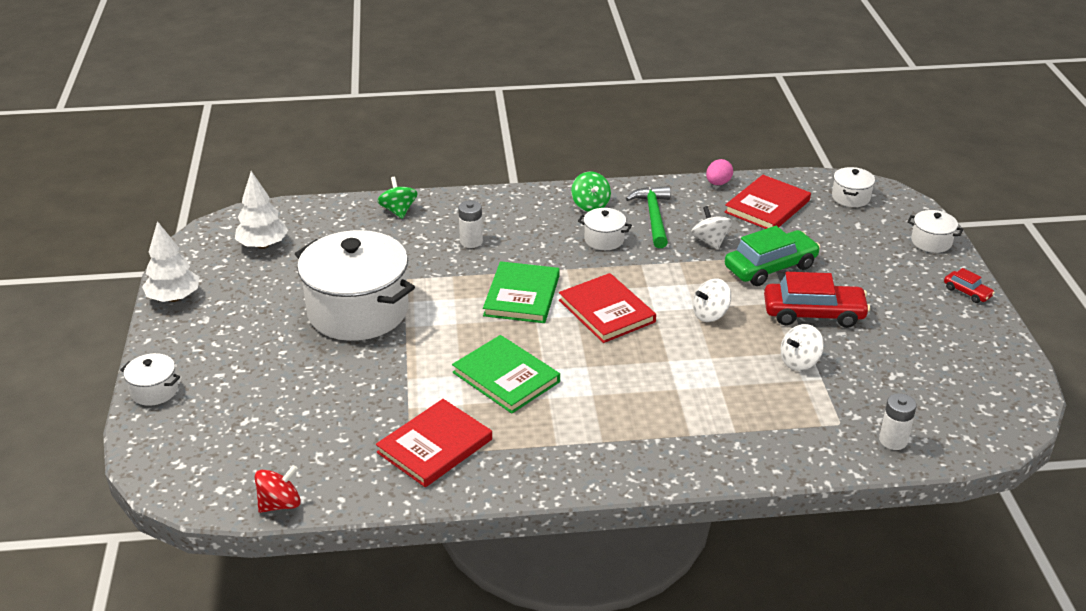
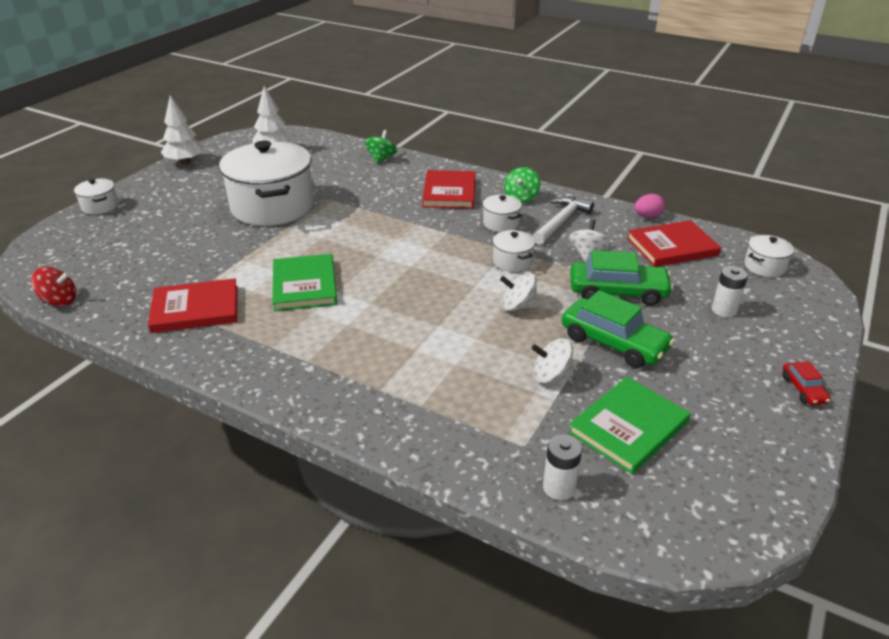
camera: 35 degrees right, 0 degrees up
(471, 241) = (403, 192): white battery -> white battery (724, 310)
(522, 296) = (390, 237): green book -> green book (628, 427)
(606, 311) = (437, 271): red book -> red book (449, 192)
(653, 217) = (561, 222): green hammer -> white hammer
(813, 313) = (613, 343): red car -> green car
(931, 242) = (811, 331): white pot -> white pot (512, 261)

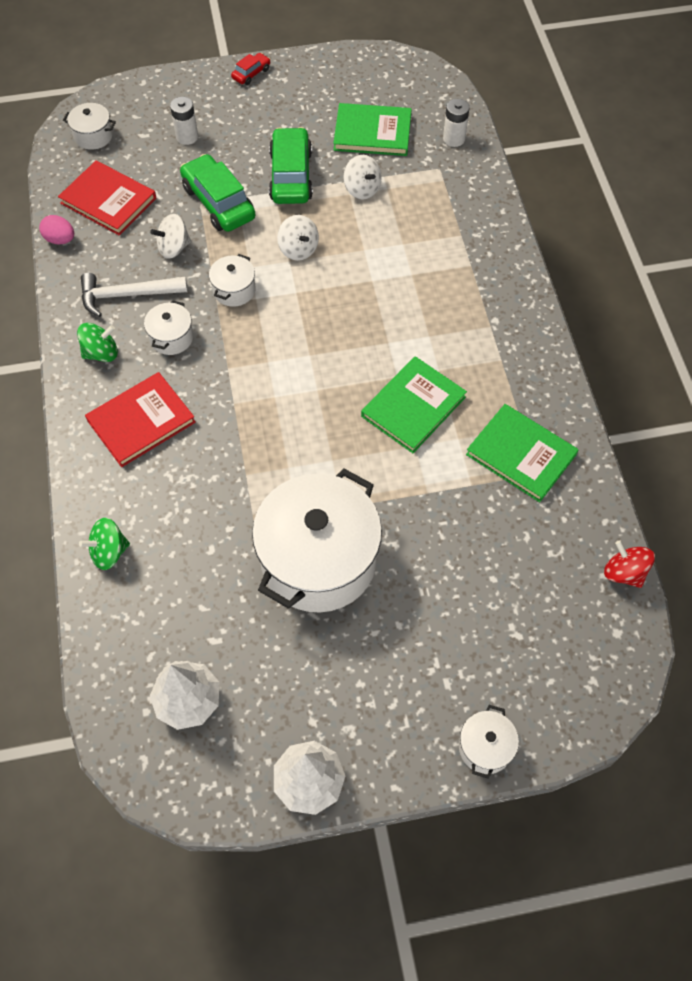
camera: 130 degrees left, 25 degrees up
(195, 309) = (521, 454): red book -> green book

